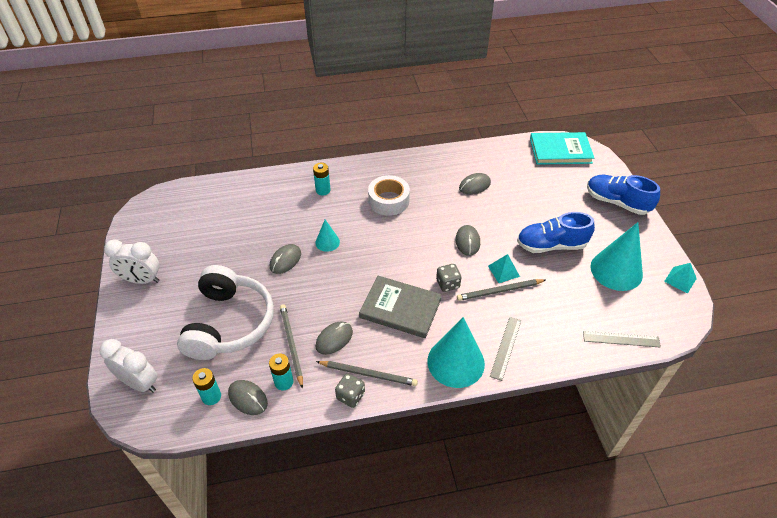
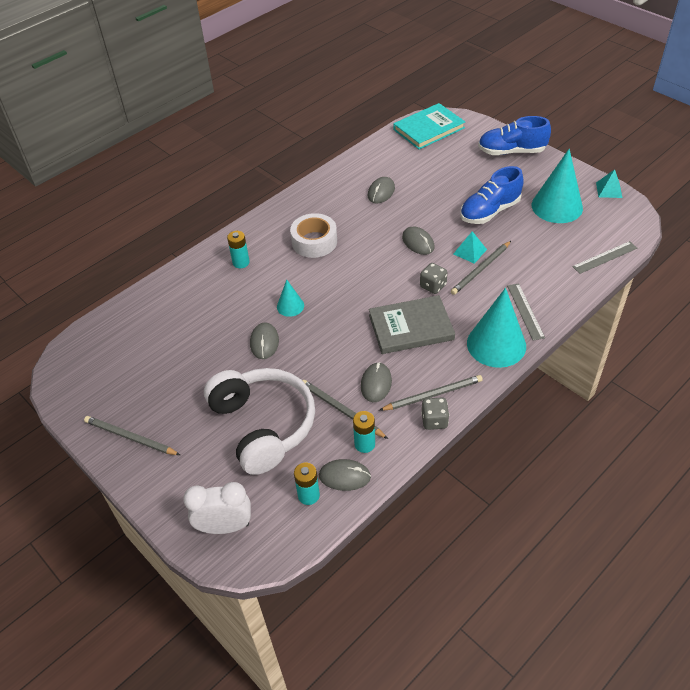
camera: 30 degrees left, 0 degrees up
(142, 280) = (130, 437): white clock -> grey pencil

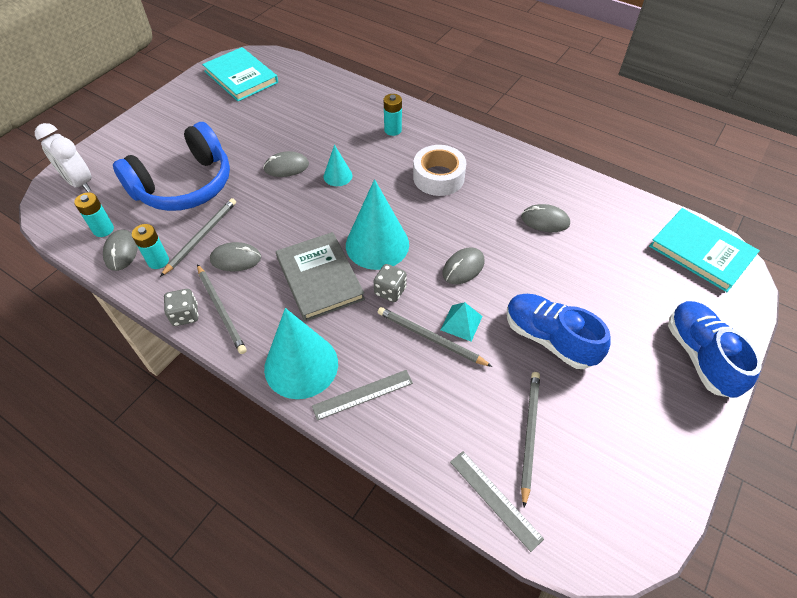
camera: 75 degrees right, 5 degrees up
(96, 375) = (241, 77): none -> turquoise book
(130, 437) = (175, 110): grey pencil -> grey pencil (529, 434)
(225, 526) = (79, 182): white clock -> white clock turned 150 degrees clockwise
(263, 425) = (184, 185): white headphones -> blue headphones
(557, 206) = (593, 425): turquoise cone -> turquoise cone (377, 244)
(609, 190) = (666, 506): turquoise pyramid -> none

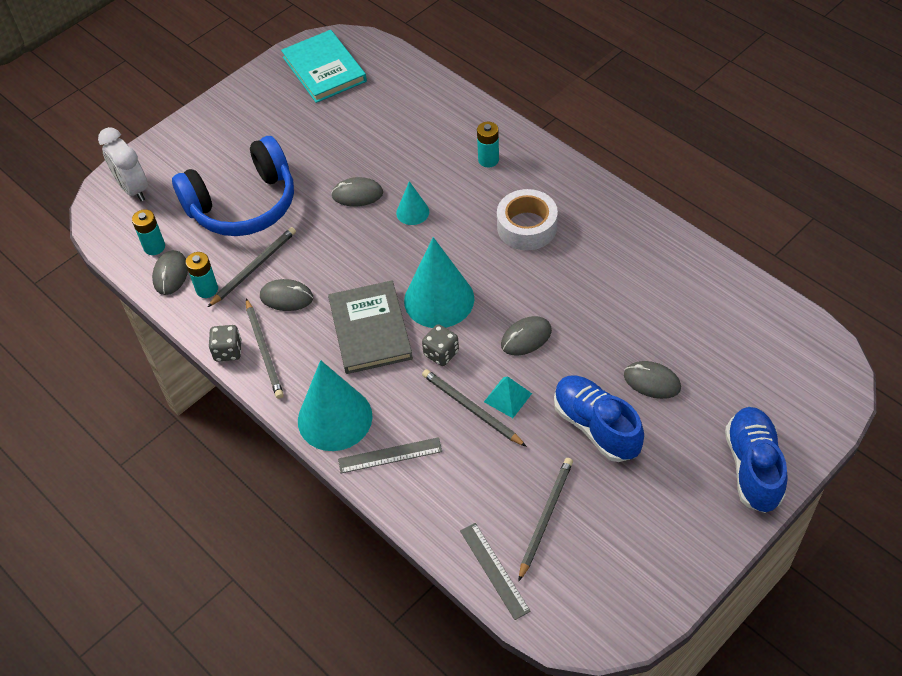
camera: 15 degrees right, 0 degrees up
(545, 220) = (634, 294): grey mouse -> grey mouse (652, 381)
(701, 251) = (803, 353): turquoise book -> none

